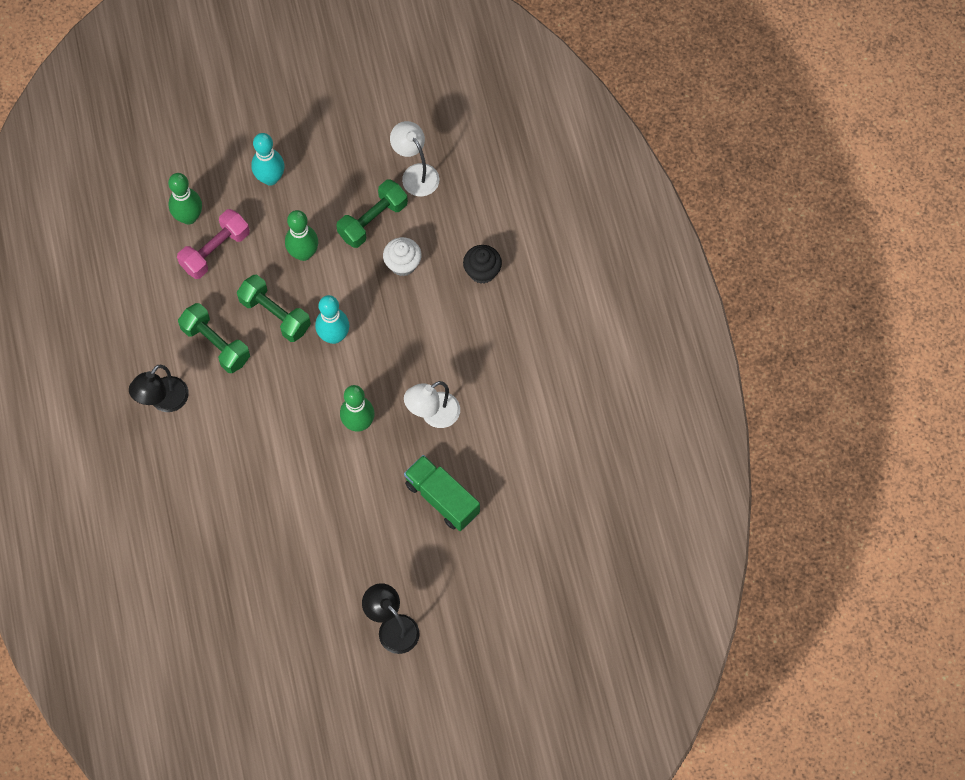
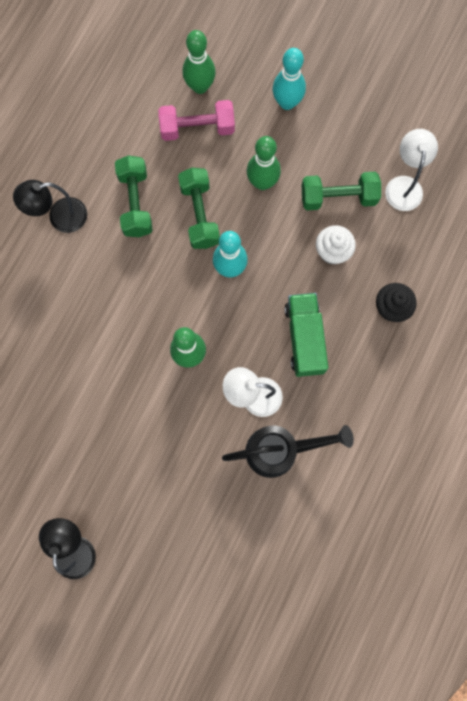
camera: 40 degrees right, 10 degrees up
(442, 498) = (202, 472): green truck -> green truck (304, 338)
(486, 437) = (280, 450): none -> black watering can

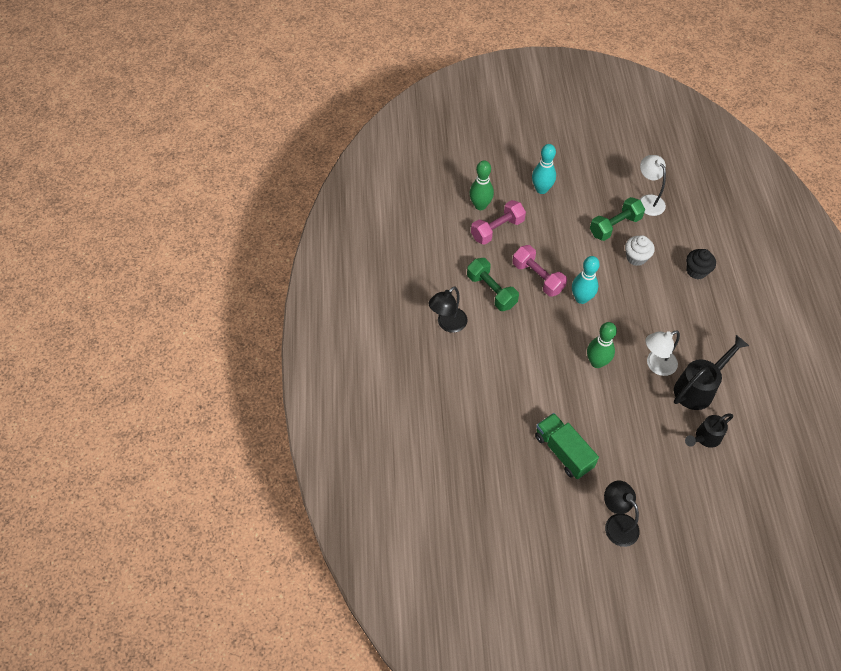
camera: 30 degrees left, 20 degrees down
(199, 215) = (537, 277): green dumbbell -> pink dumbbell
(242, 511) = (705, 438): none -> black watering can
(262, 182) = (562, 240): green bowling pin -> none
(304, 338) = (659, 315): green truck -> green truck (563, 452)

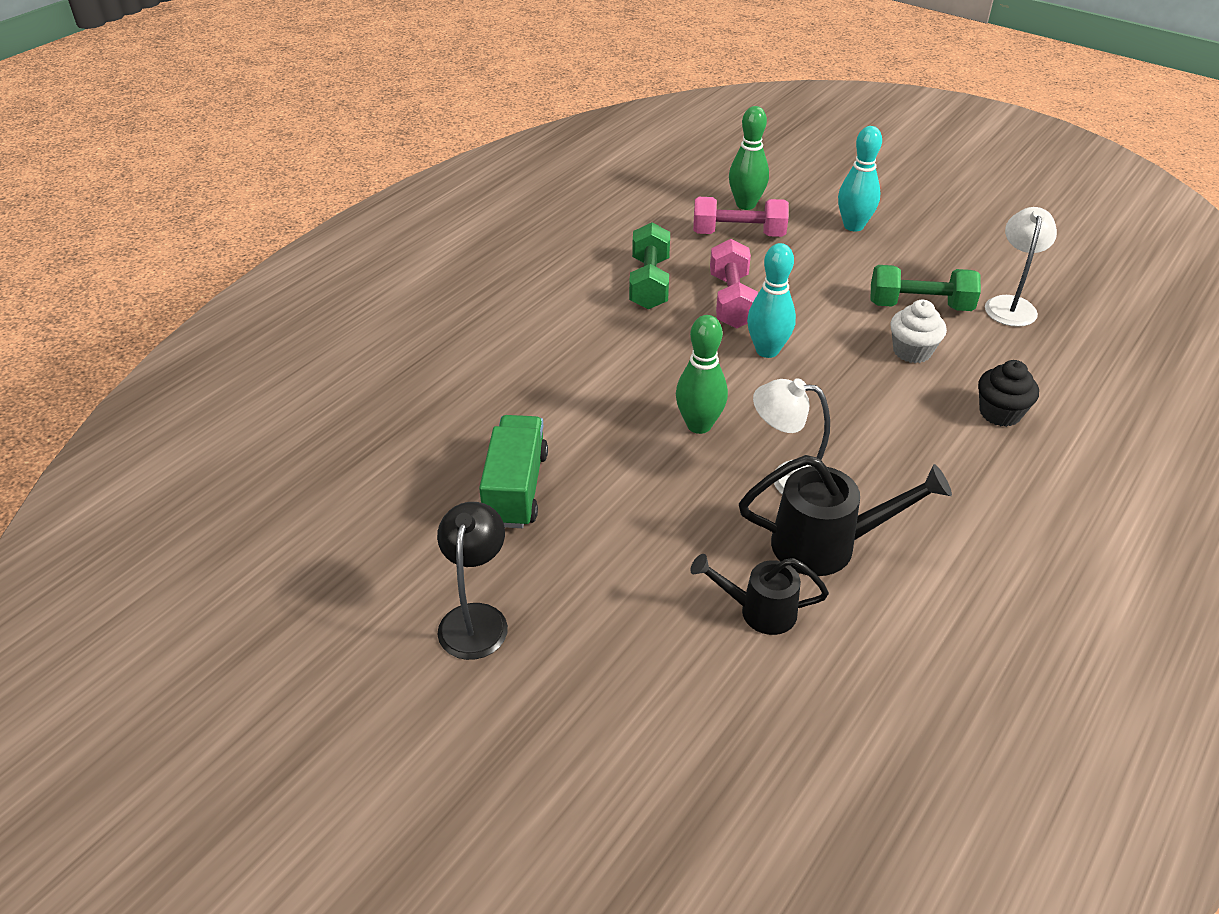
camera: 40 degrees right, 15 degrees down
(447, 324) = (549, 284): black lamp -> none

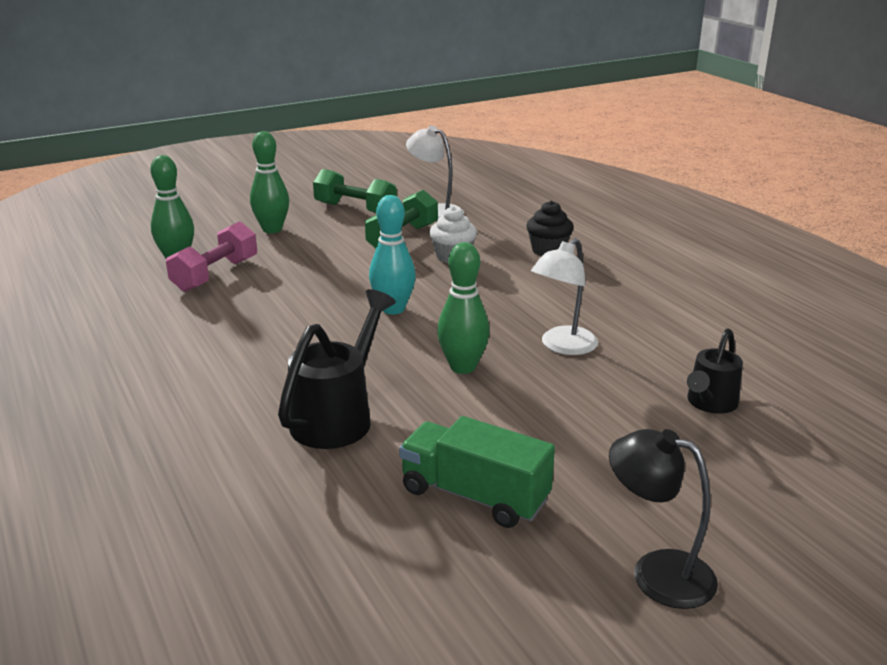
camera: 65 degrees left, 15 degrees down
(649, 283) = (231, 335): green dumbbell -> green dumbbell (355, 209)
(731, 301) = (307, 305): pink dumbbell -> none
(827, 545) = (648, 353): black watering can -> black watering can (338, 417)
(853, 226) = (272, 229): turquoise bowling pin -> green bowling pin

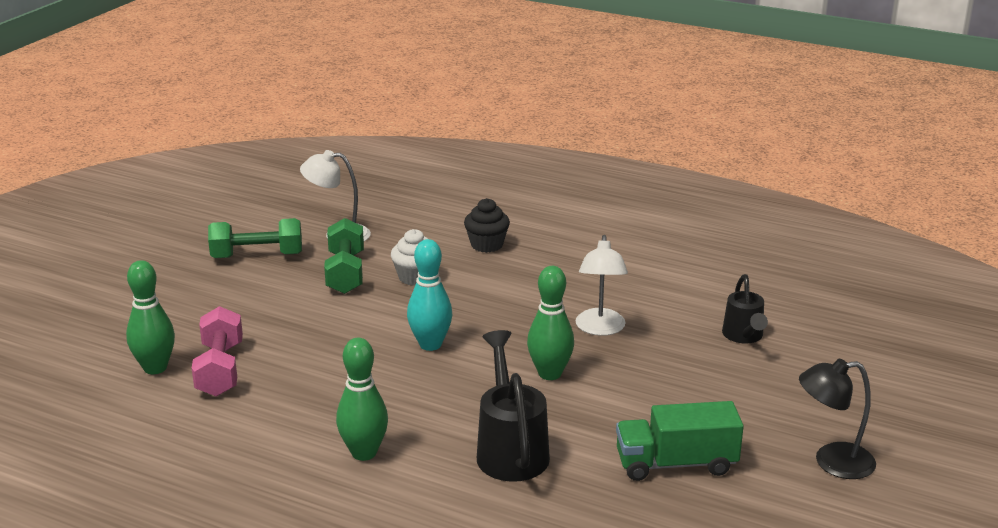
camera: 35 degrees left, 0 degrees up
(272, 229) = (205, 304): green bowling pin -> green bowling pin (364, 453)

